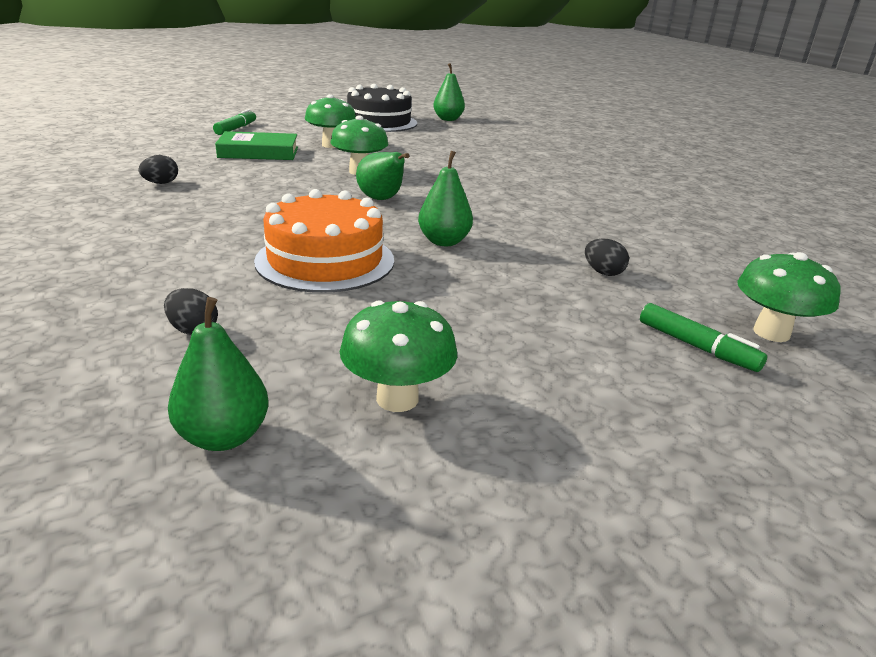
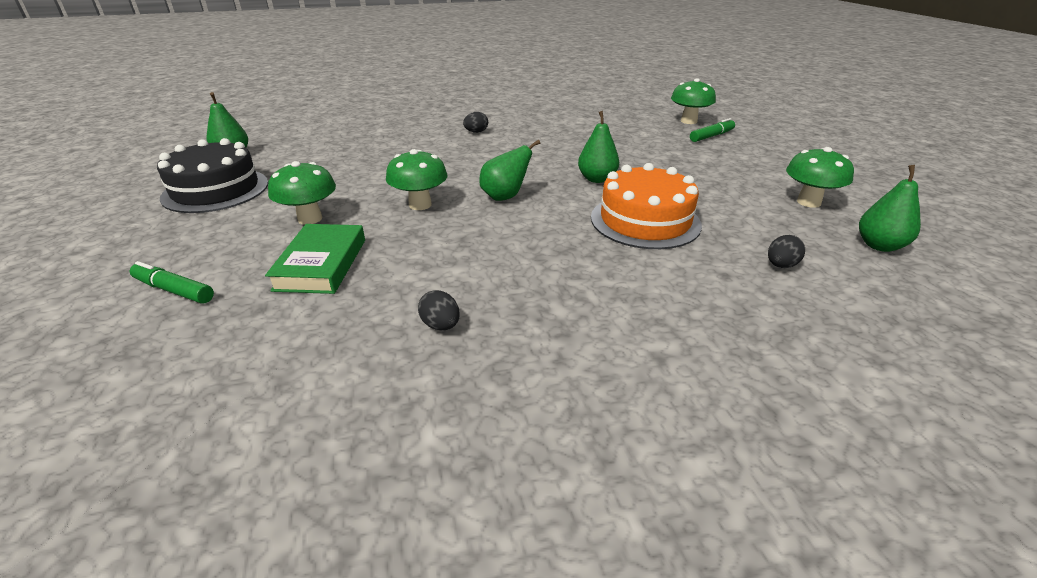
camera: 80 degrees left, 5 degrees up
(603, 272) = (633, 142): black egg -> black egg (476, 132)

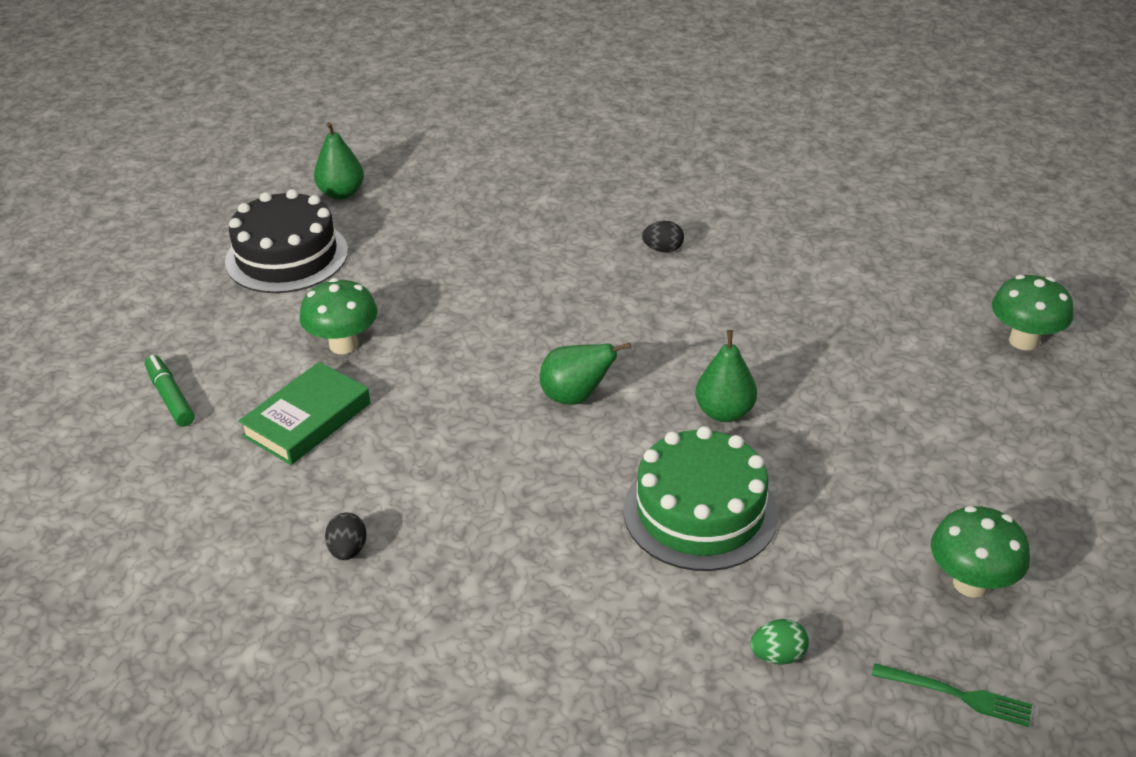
camera: 35 degrees right, 5 degrees up
(420, 205) = (470, 370): green mushroom -> none
(645, 221) = (700, 512): orange cake -> green cake
(711, 136) = (1014, 391): green marker -> none
(780, 265) = (778, 656): black egg -> green egg
(879, 246) = (957, 695): green pear -> green fork

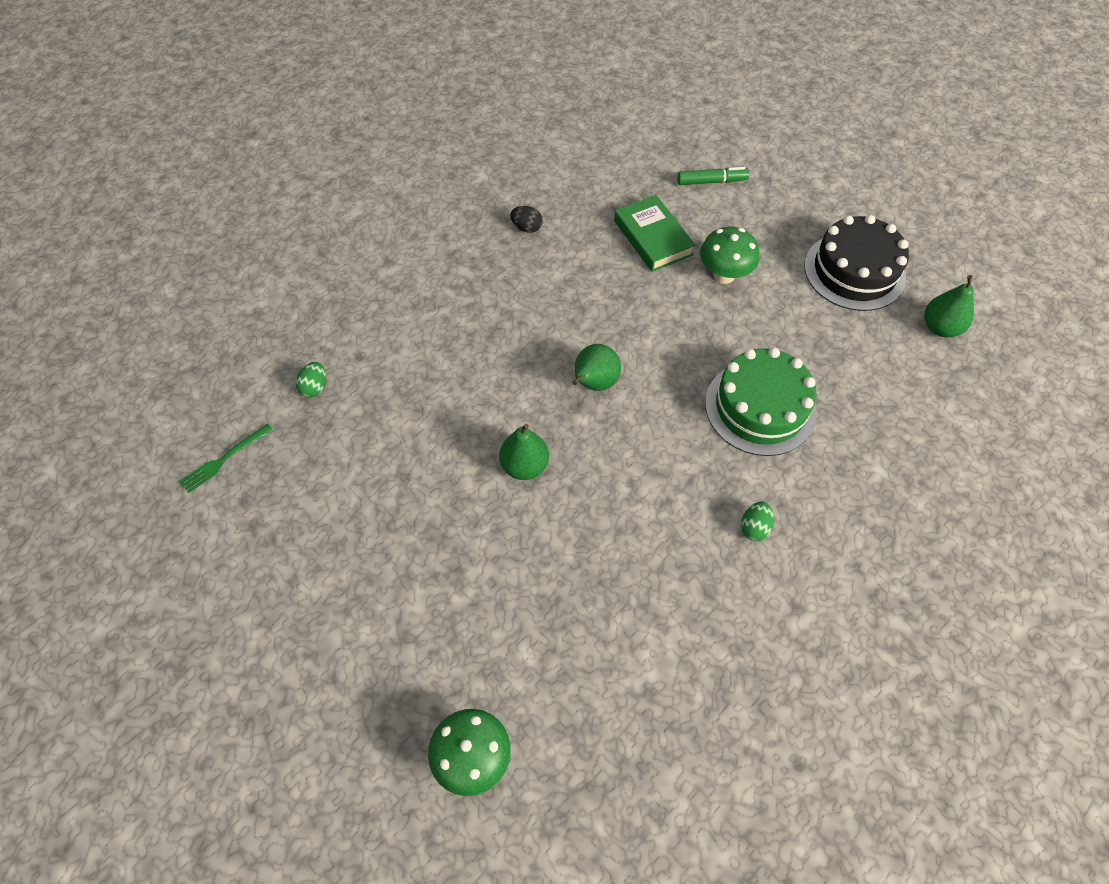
camera: 115 degrees right, 20 degrees up
(663, 249) = (754, 527): black egg -> green egg
(700, 512) = (443, 404): green cake -> green cake (760, 407)
(971, 583) = (283, 522): green mushroom -> none

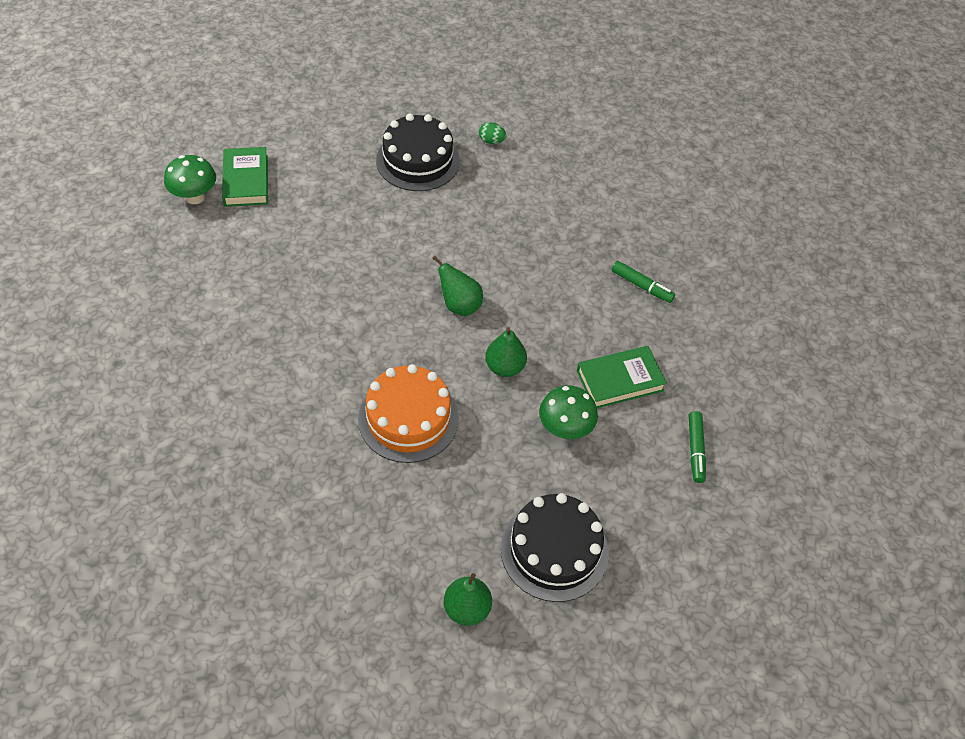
camera: 95 degrees right, 5 degrees down
(224, 459) = (441, 95): green fork -> none
(360, 466) = (418, 160): none -> black cake
(427, 688) = (246, 181): none -> green book
(524, 466) = (393, 250): green pear -> green pear (504, 367)
(527, 228) = (641, 286): black egg -> green marker
(754, 527) = (298, 384): green egg -> none
(760, 407) = (408, 418): green cake -> orange cake

